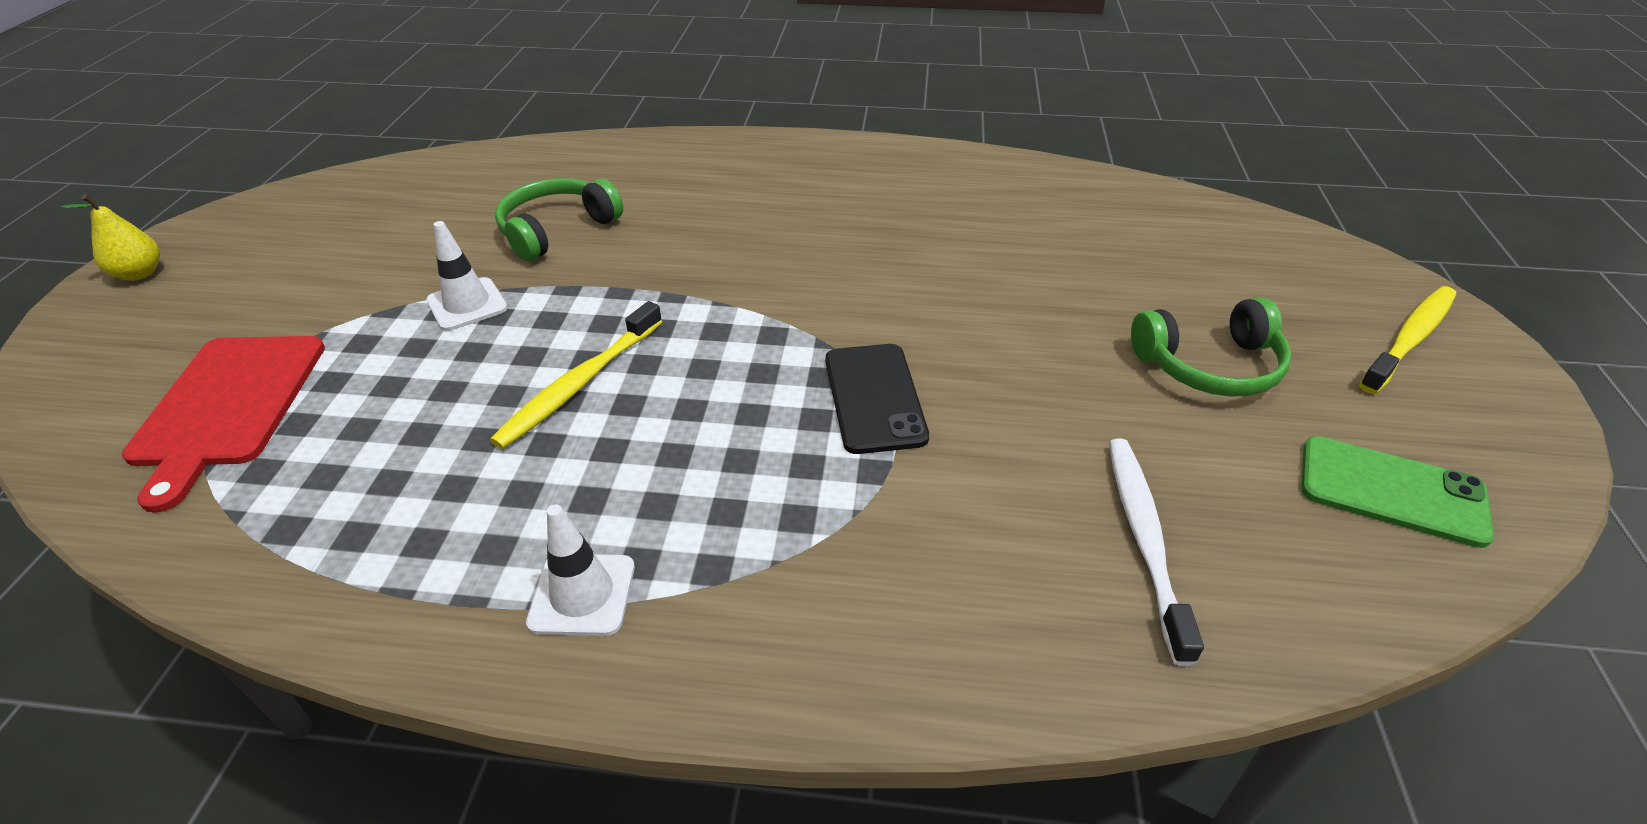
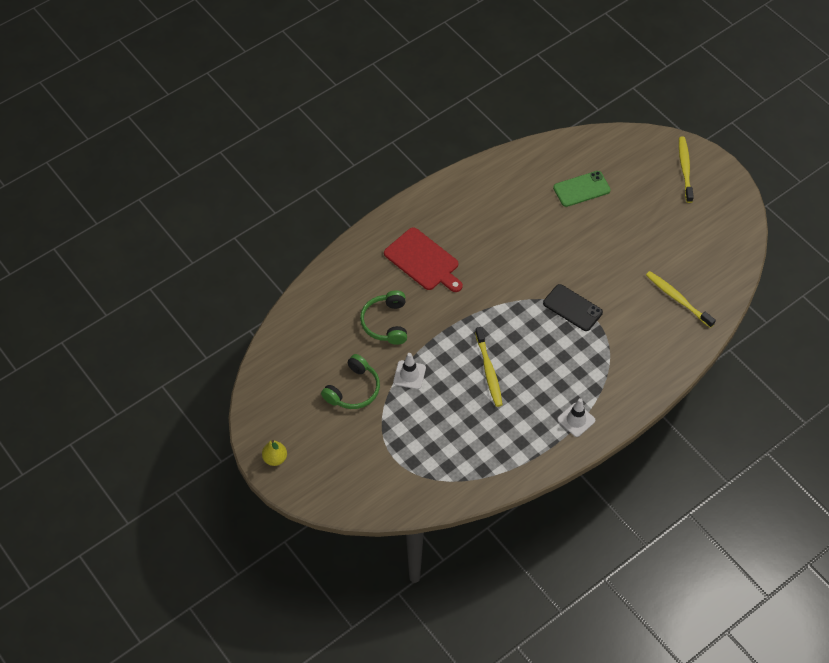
camera: 45 degrees left, 15 degrees up
(228, 405) = (402, 462): red cutting board -> red cutting board (423, 261)
(1144, 539) = (677, 299): white toothbrush -> yellow toothbrush
(1210, 366) = (644, 223): green headphones -> green headphones (353, 389)
(1392, 491) = (717, 237): green phone -> green phone (581, 189)

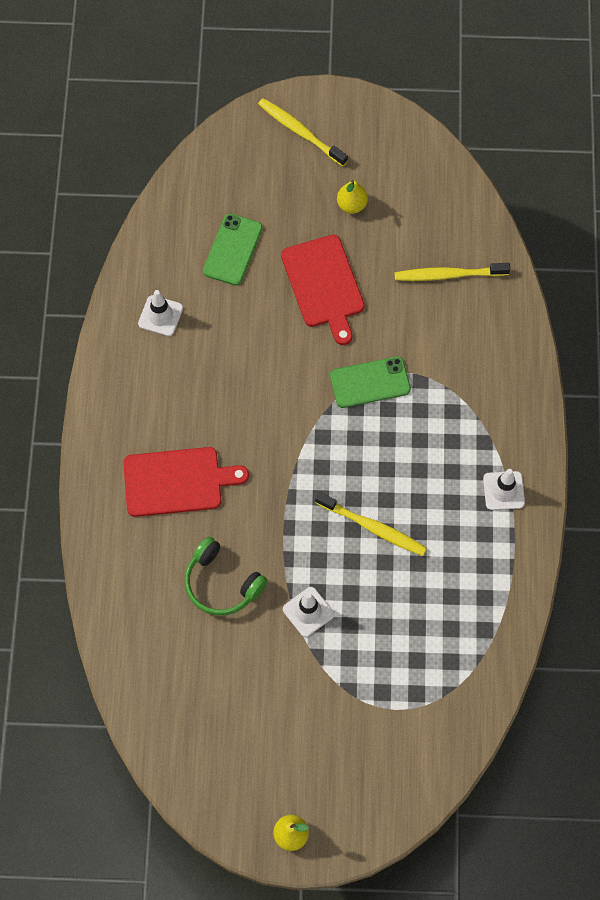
camera: 50 degrees left, 10 degrees up
(353, 389) = (276, 684): green headphones -> none
(509, 185) = (160, 316): none -> white traffic cone
(572, 308) = (370, 382): black phone -> green phone
(607, 245) = (324, 285): none -> red cutting board
(668, 223) = (351, 205): none -> yellow pear

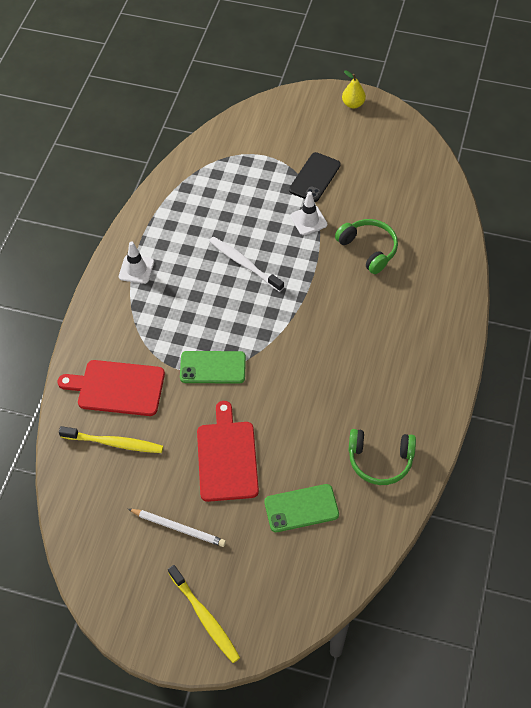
camera: 165 degrees left, 10 degrees down
(160, 316) = (380, 460): white traffic cone -> green headphones
(177, 481) = (389, 324): red cutting board -> red cutting board (117, 388)
(233, 250) = (301, 508): green phone -> green phone turned 45 degrees clockwise
(316, 685) = (314, 177): none -> black phone
(351, 205) = (178, 528): yellow pear -> white pencil
(373, 527) = (244, 264): yellow toothbrush -> white toothbrush

